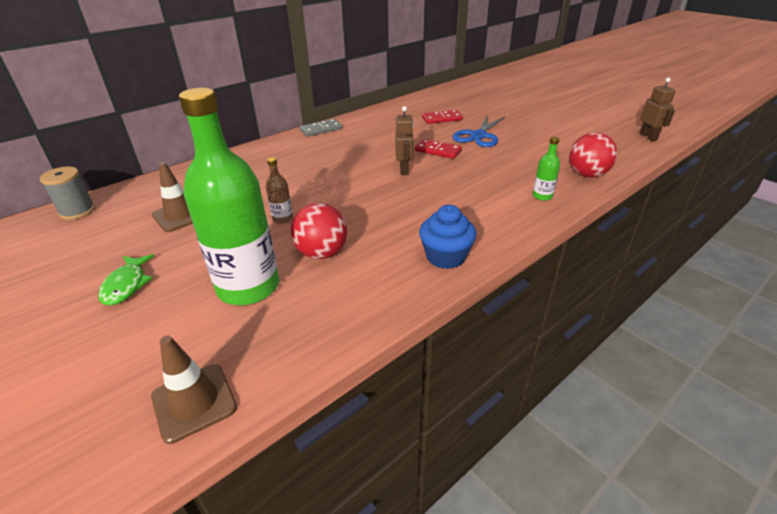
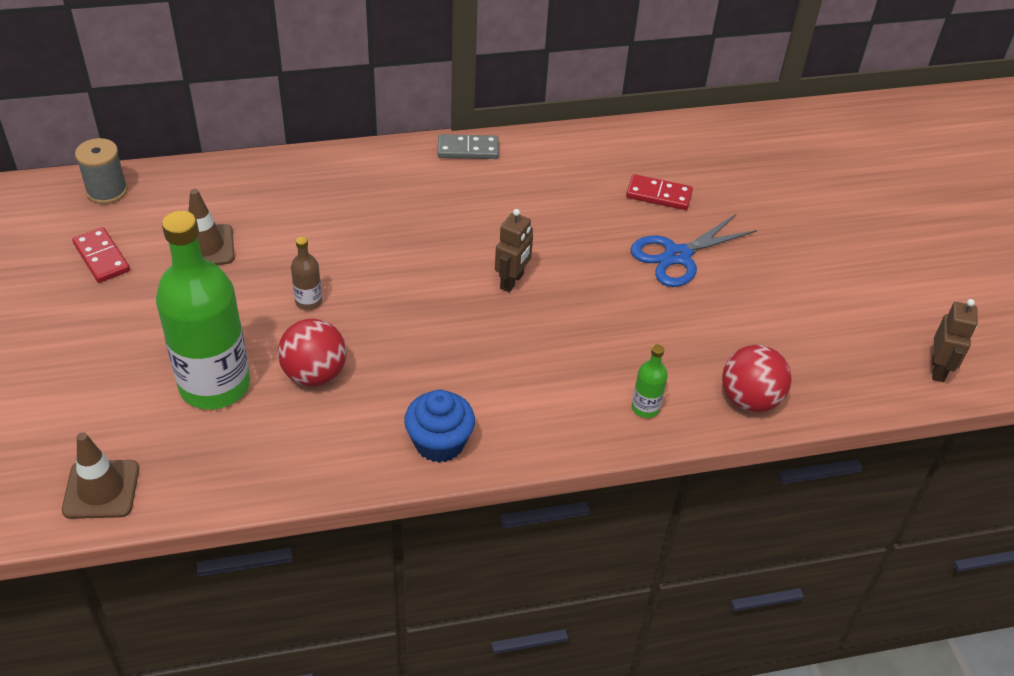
camera: 25 degrees right, 10 degrees up
(126, 285) = (108, 328): green fish -> none
(438, 151) = (589, 263): red domino -> red domino (102, 257)

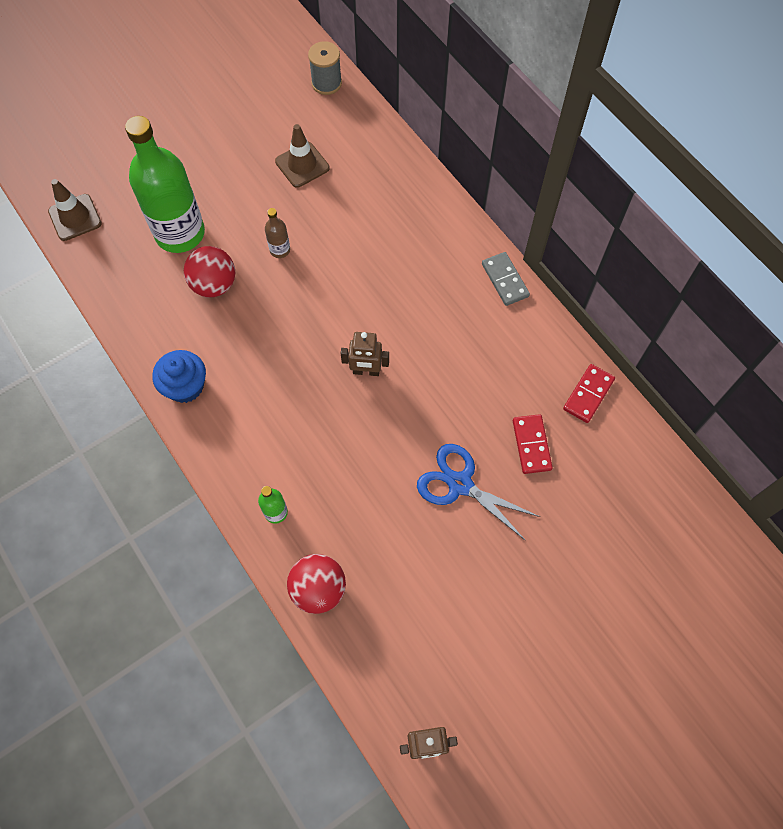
camera: 70 degrees right, 20 degrees up
(102, 257) = (262, 114): red domino -> red domino (588, 394)

